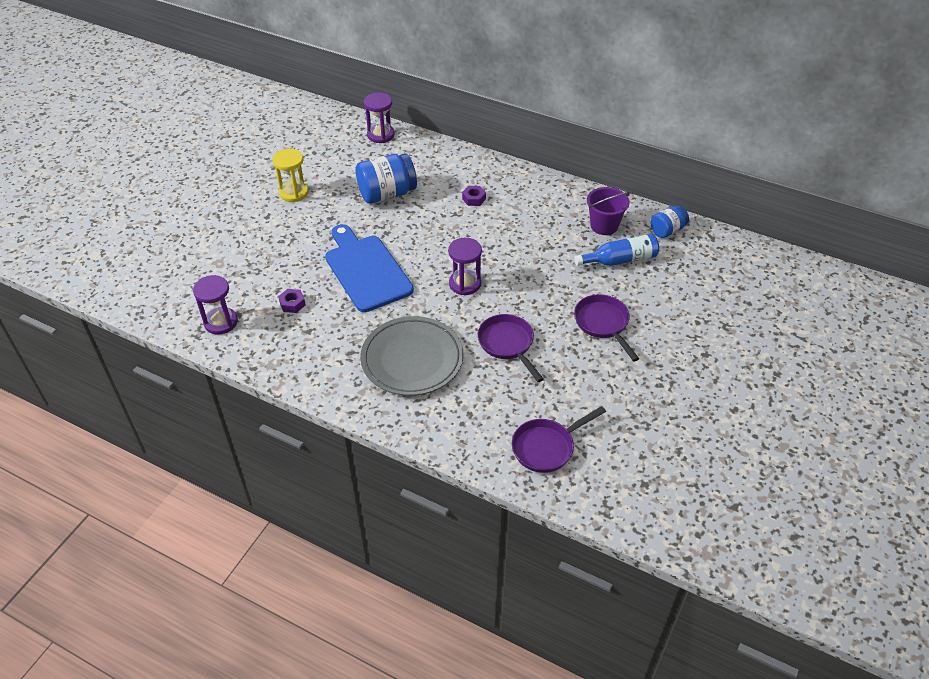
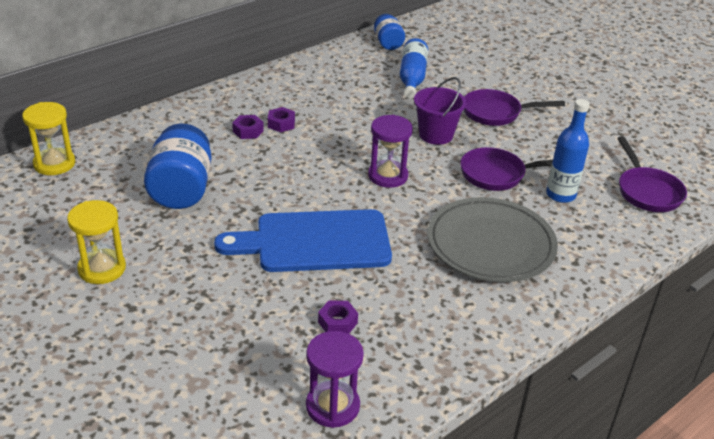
camera: 70 degrees left, 10 degrees down
(380, 135) = (54, 164): purple hourglass -> yellow hourglass
(495, 211) = (281, 124): none -> purple nut
(504, 389) = (560, 195): none -> blue bottle
(604, 226) = (356, 71): purple bucket -> purple bucket (436, 135)

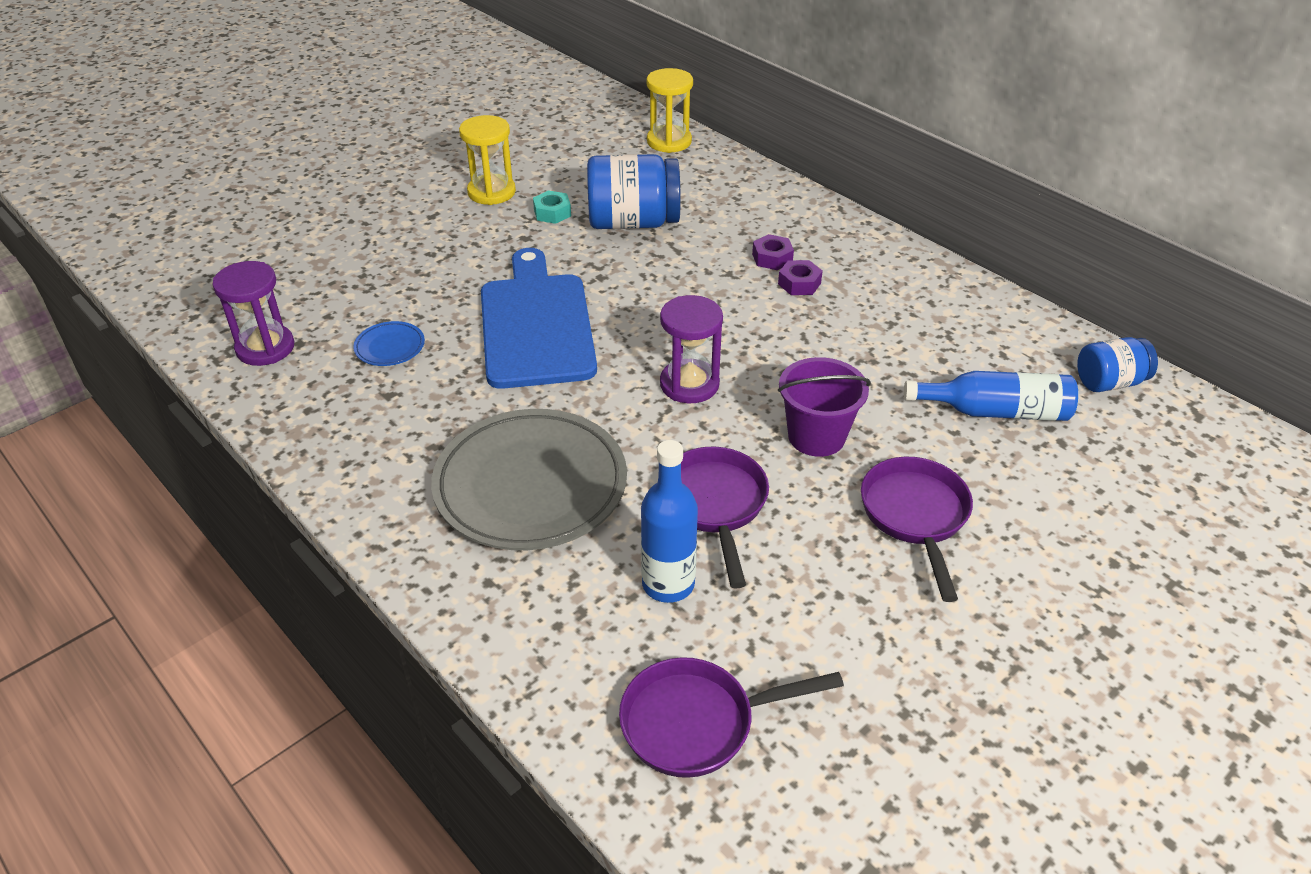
camera: 90 degrees right, 5 degrees up
(152, 232) = (552, 213): none -> turquoise nut
(337, 322) = (390, 347): purple nut -> blue plate

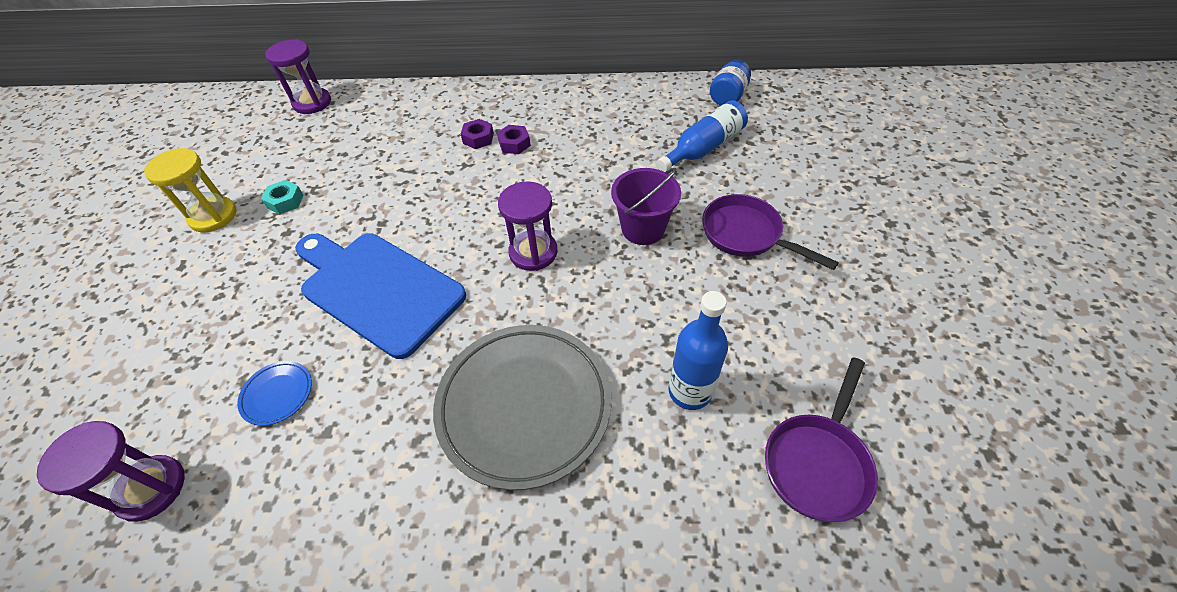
camera: 45 degrees left, 10 degrees up
(633, 222) = (356, 171): blue jar -> none
(669, 141) = (312, 103): yellow hourglass -> purple hourglass
(715, 505) = (648, 317): purple pan -> none

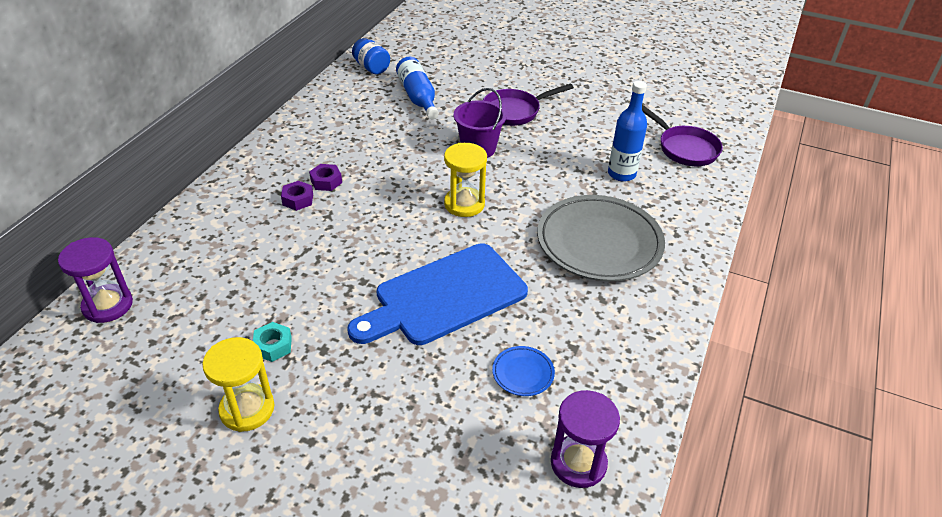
camera: 70 degrees left, 10 degrees down
(533, 252) = (464, 204): purple hourglass -> yellow hourglass

